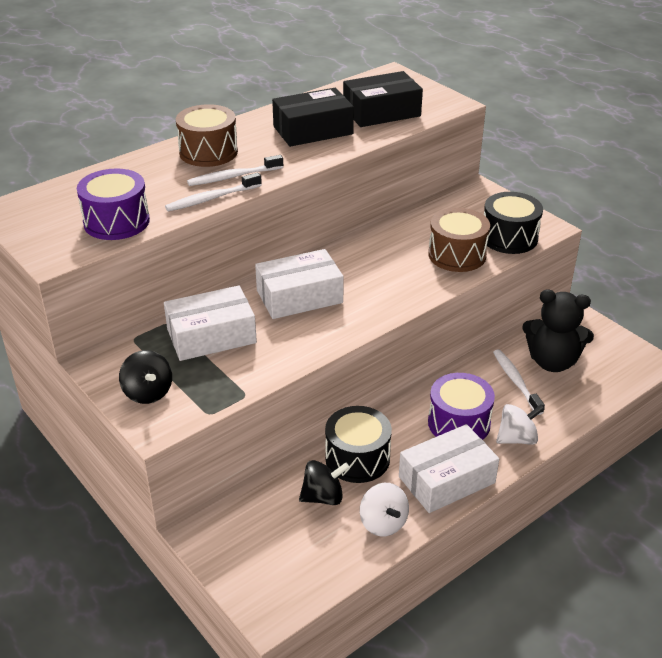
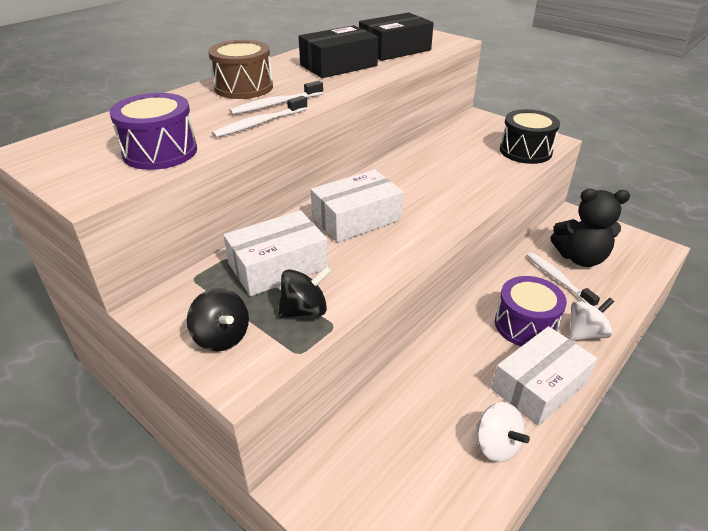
camera: 10 degrees left, 0 degrees up
(323, 497) = (423, 423): black spinning top -> black spinning top (304, 310)
(357, 458) = (443, 375): black drum -> none
(457, 255) = (488, 169): brown drum -> none

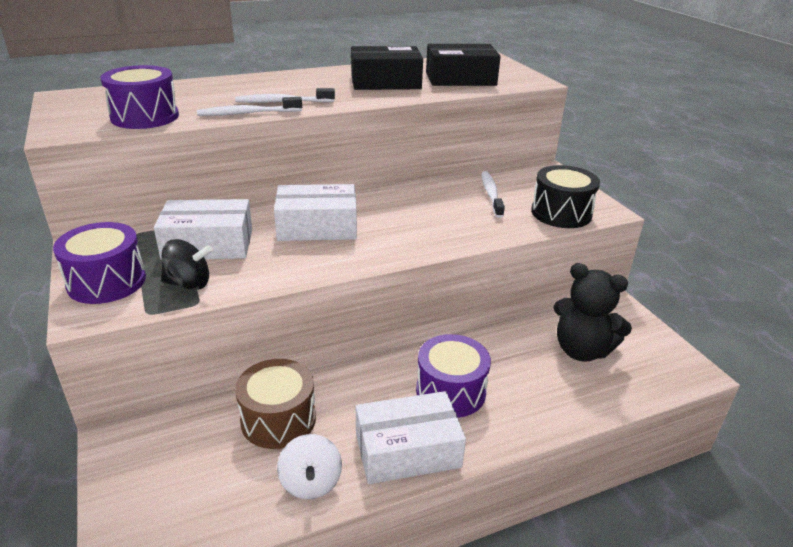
camera: 25 degrees right, 5 degrees down
(222, 337) = (107, 281): black spinning top -> purple drum
(244, 87) = (277, 84): brown drum -> brown drum (278, 419)
(558, 279) = (533, 362): white toothbrush -> white toothbrush (491, 194)
(585, 333) = (509, 422): white spinning top -> none

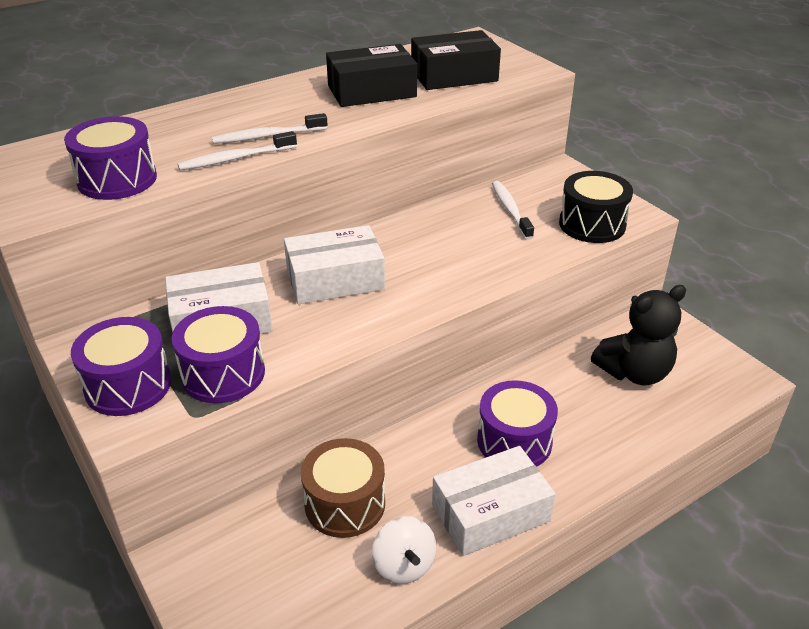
camera: 10 degrees left, 5 degrees up
(189, 284) = (223, 373): black spinning top -> purple drum
(581, 350) = (634, 372): black teddy bear -> black teddy bear turned 45 degrees counterclockwise

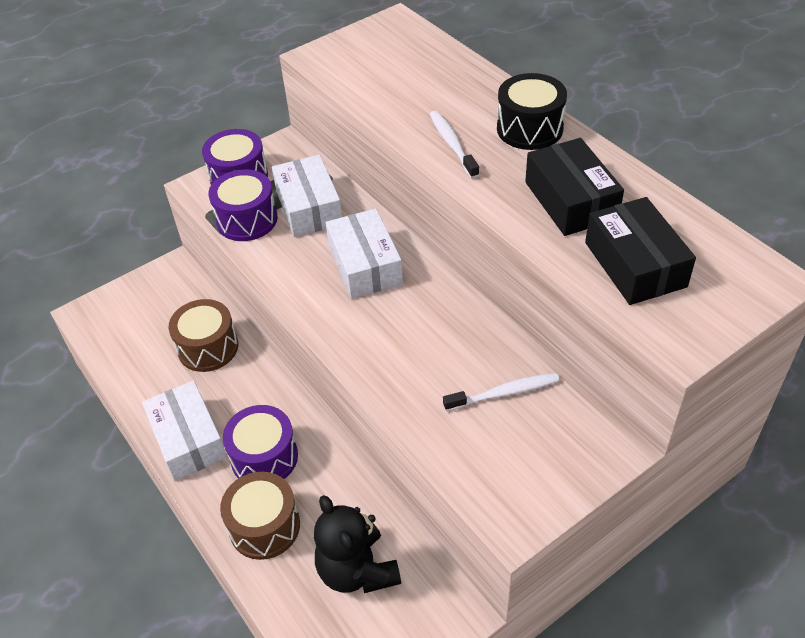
camera: 90 degrees right, 10 degrees up
(117, 179) = (368, 80): purple drum -> none
(236, 159) = (407, 133): white toothbrush -> none
(404, 565) = (149, 387): white spinning top -> none
(592, 224) = (483, 471): black drum -> black drum (529, 129)
(599, 438) = (264, 526): none -> brown drum

